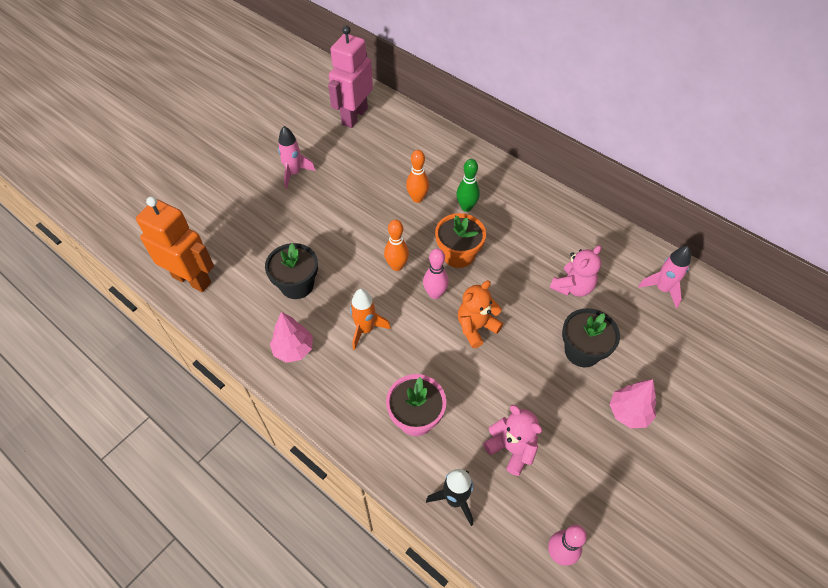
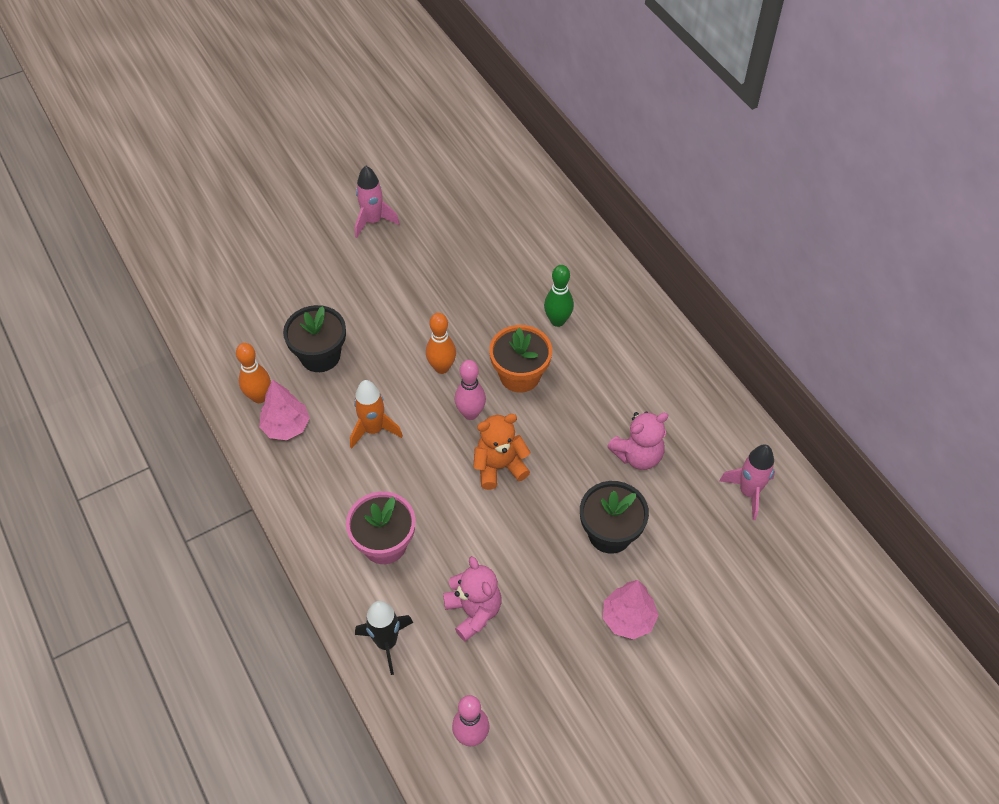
camera: 20 degrees right, 0 degrees up
(192, 279) = (210, 315): orange robot -> none
(354, 116) = (475, 168): pink robot -> none
(417, 198) = (503, 293): orange bowling pin -> orange bowling pin (259, 397)

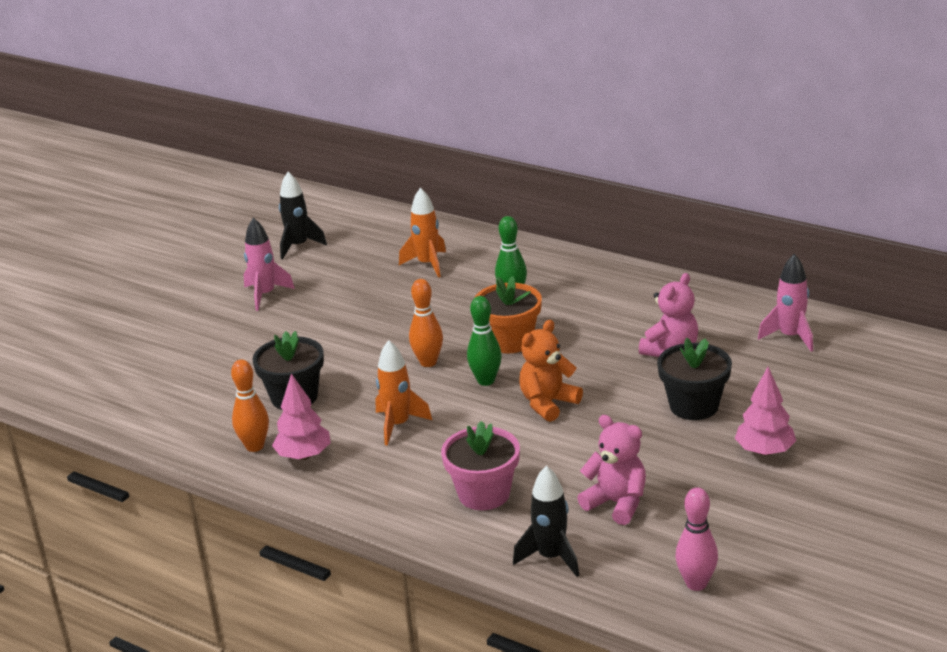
camera: 25 degrees left, 25 degrees down
(434, 173) = (298, 246): none -> black rocket
(470, 413) = (486, 381): pink bowling pin -> green bowling pin
(518, 246) = (427, 264): none -> orange rocket

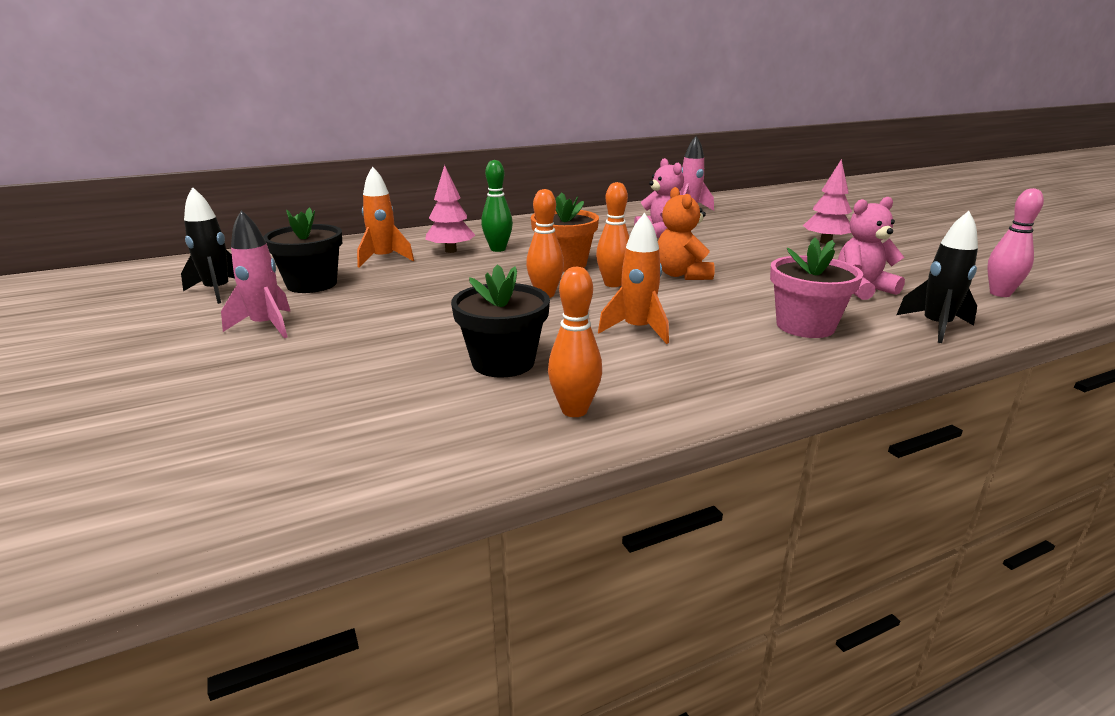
camera: 60 degrees left, 5 degrees down
(304, 456) = (635, 387): pink tree -> pink tree (451, 251)
(486, 381) = (613, 284): green bowling pin -> orange bowling pin
(694, 406) = (744, 243): black flower pot -> black flower pot (312, 284)

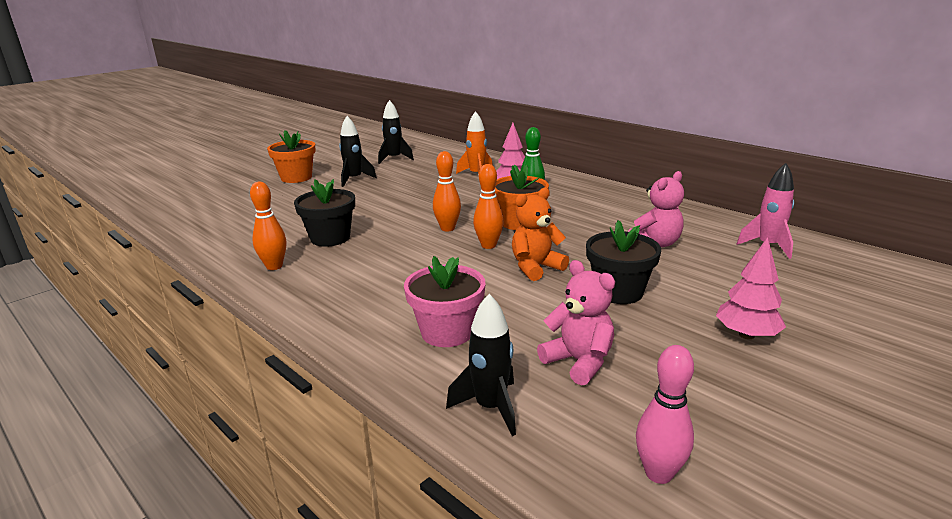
camera: 70 degrees right, 0 degrees up
(158, 372) = (296, 177): none -> orange flower pot
(266, 326) = (354, 179): pink rocket -> black rocket
(312, 284) = (419, 172): black flower pot -> black flower pot (618, 292)
(637, 330) = (399, 267): orange rocket -> none

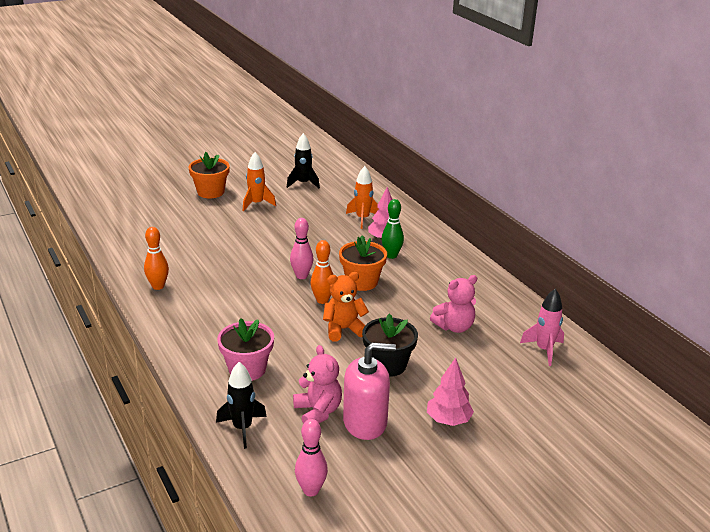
camera: 15 degrees right, 5 degrees up
(330, 238) = (208, 267): black flower pot -> none
(354, 179) = (256, 204): black rocket -> orange rocket
(447, 228) = (301, 276): orange bowling pin -> pink bowling pin
(650, 361) = (365, 422): none -> pink soap dispenser

